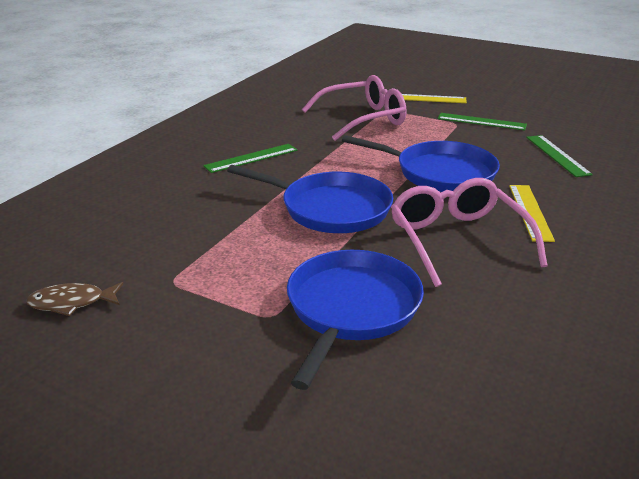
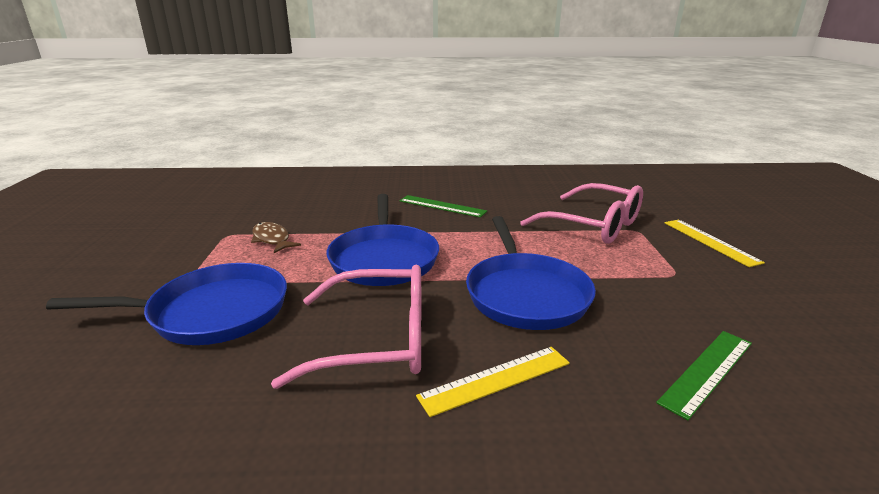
camera: 60 degrees right, 5 degrees down
(72, 303) = (189, 216): brown fish -> brown fish (272, 239)
(457, 240) = (376, 340): pink glasses -> pink glasses turned 45 degrees clockwise
(481, 122) = (712, 289): green ruler -> none

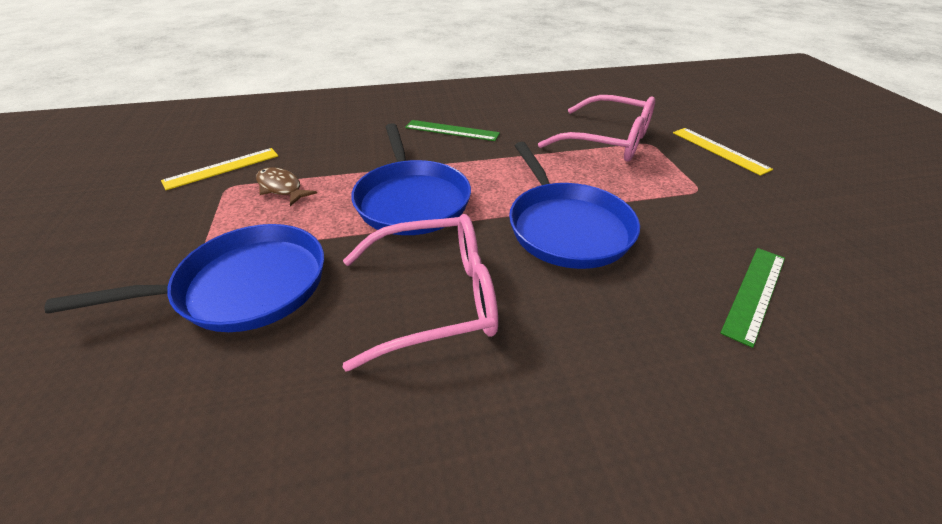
camera: 10 degrees left, 15 degrees up
(495, 379) = (567, 328): yellow ruler -> yellow ruler (222, 168)

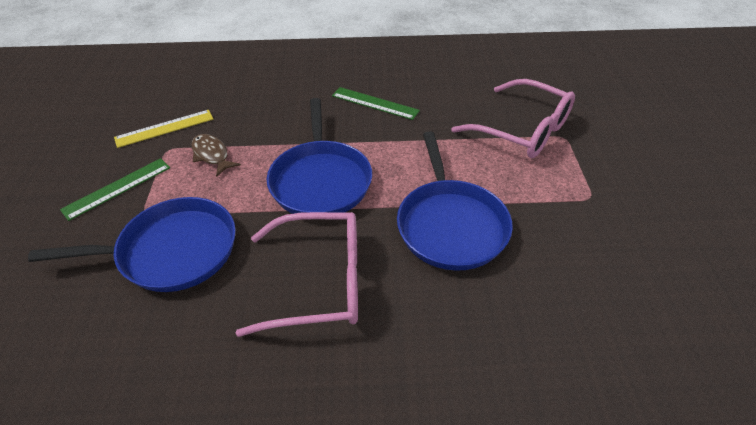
camera: 10 degrees right, 5 degrees up
(719, 150) = (632, 152): yellow ruler -> none
(755, 293) = (596, 313): green ruler -> green ruler (117, 188)

